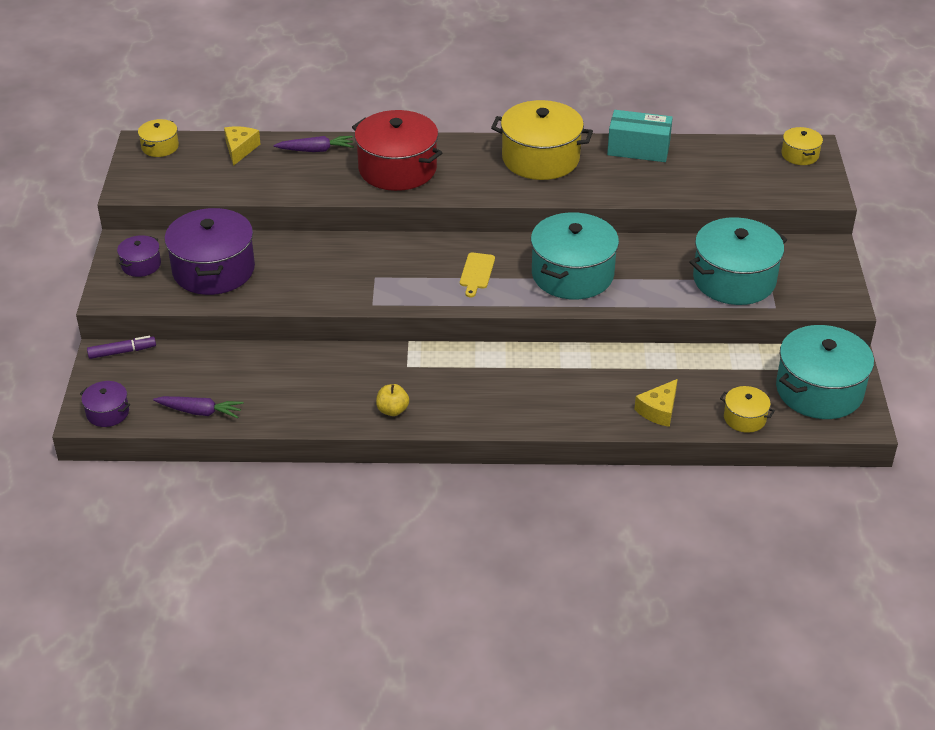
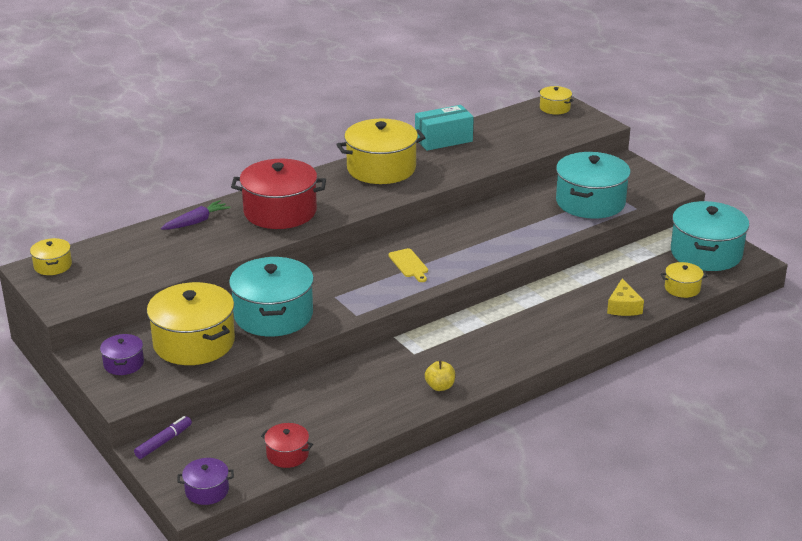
camera: 35 degrees left, 10 degrees down
(200, 412) = (287, 454): purple carrot -> red pot
(213, 270) = (194, 342): purple pot -> yellow pot
(240, 149) = (129, 243): yellow cheese -> none
(572, 274) = (479, 239): turquoise pot -> turquoise pot (273, 315)

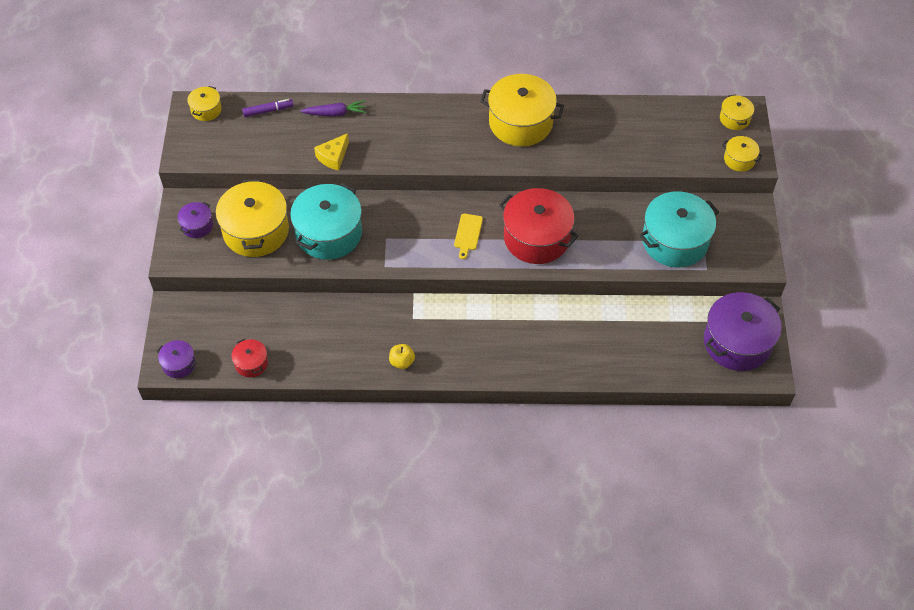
camera: 35 degrees right, 25 degrees up
(163, 442) = (186, 304): purple marker -> purple marker (268, 111)
(280, 211) = (403, 134): red pot -> red pot (536, 238)
(443, 140) = (601, 112): turquoise box -> none
(623, 307) = (610, 362): yellow cheese -> yellow cheese (333, 157)
(682, 288) = (677, 369): yellow pot -> yellow pot (739, 159)
(706, 253) = (737, 342): turquoise pot -> purple pot

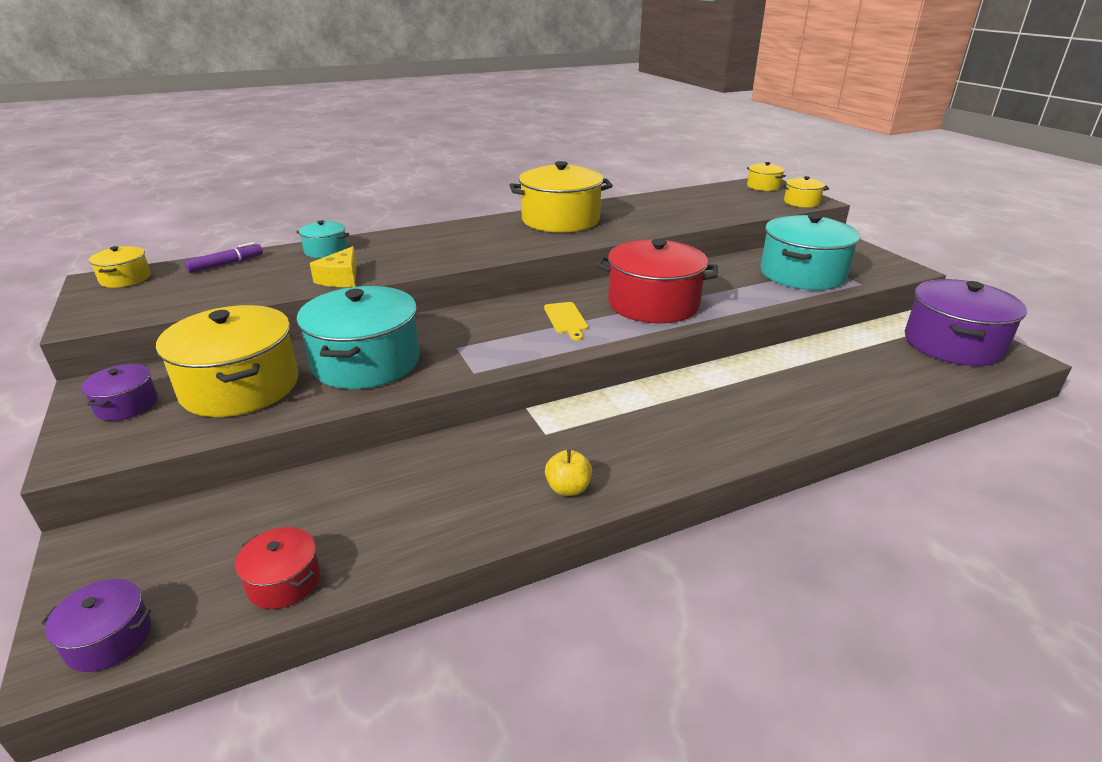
camera: 25 degrees left, 25 degrees down
(335, 113) = (326, 250): purple carrot -> turquoise pot

